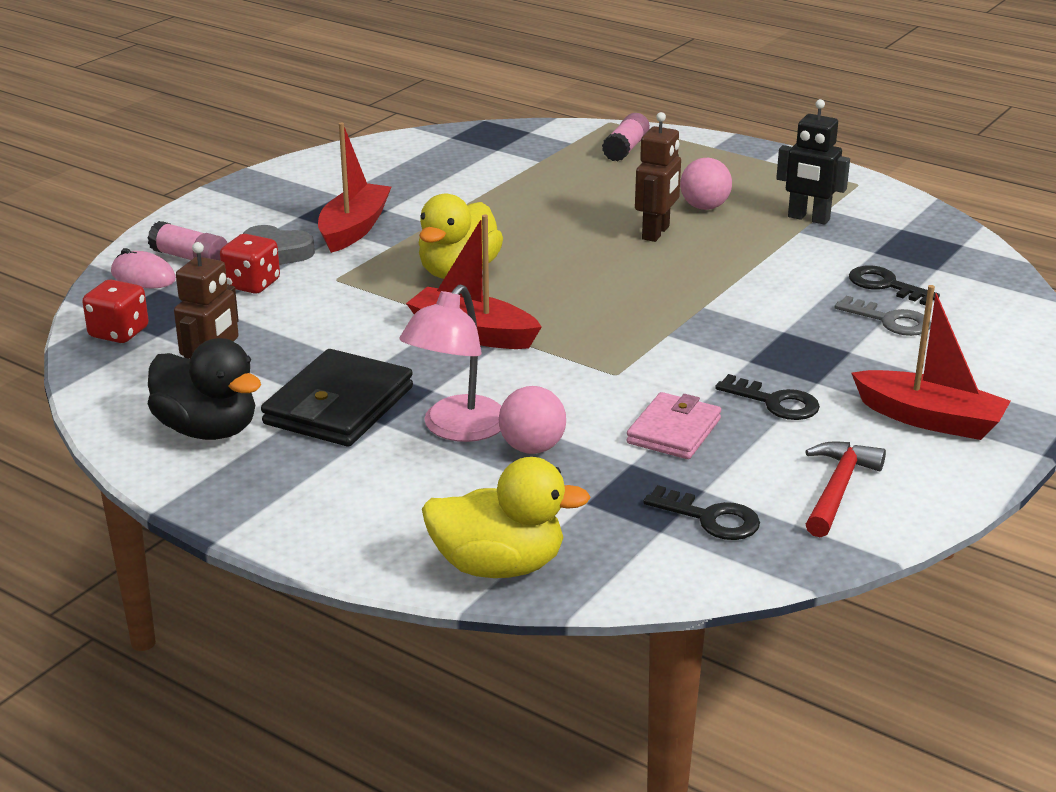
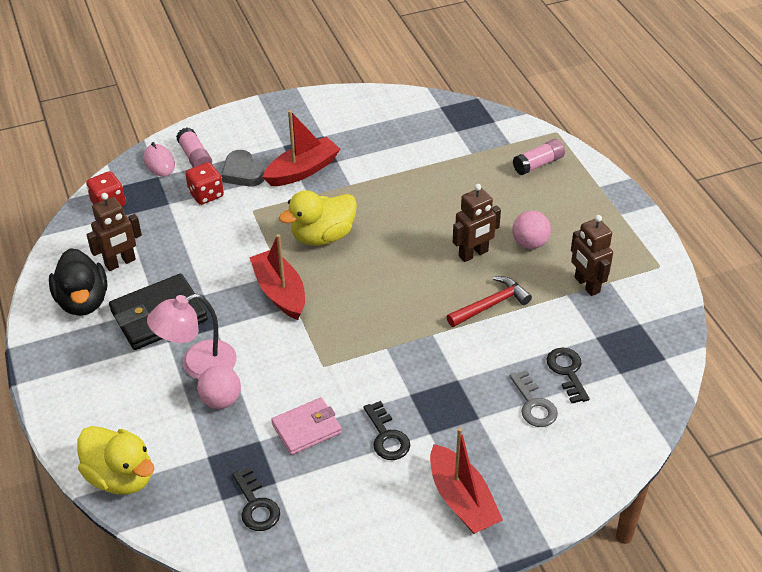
camera: 35 degrees right, 15 degrees up
(808, 218) = (586, 285): black robot -> brown robot
(837, 489) = (346, 524): red hammer -> red hammer (491, 305)

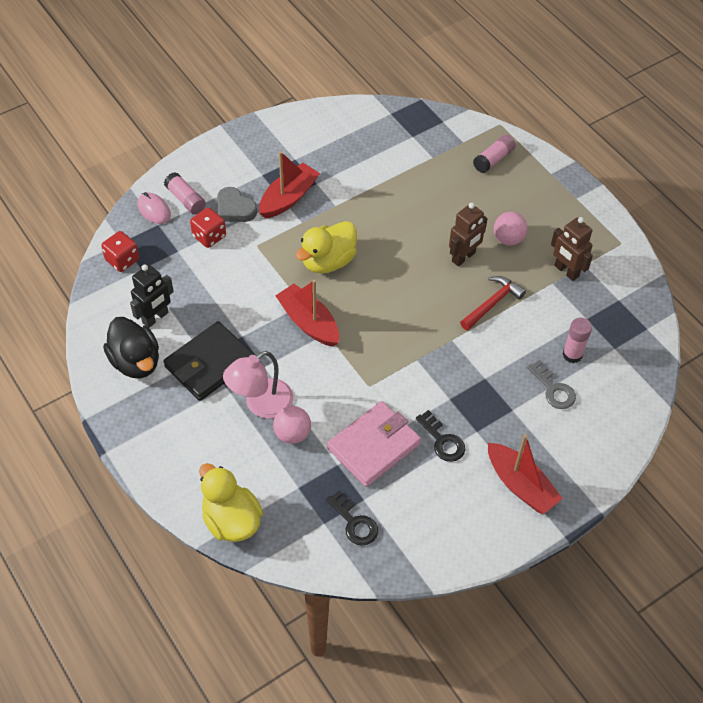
camera: 15 degrees left, 10 degrees up
(120, 263) = (155, 318): brown robot -> black robot
(121, 477) = (231, 520): yellow duck -> yellow duck turned 150 degrees counterclockwise
(306, 428) = (374, 446): pink wallet -> pink wallet, size x1.53
(567, 371) = (572, 354): black key -> pink glue stick

